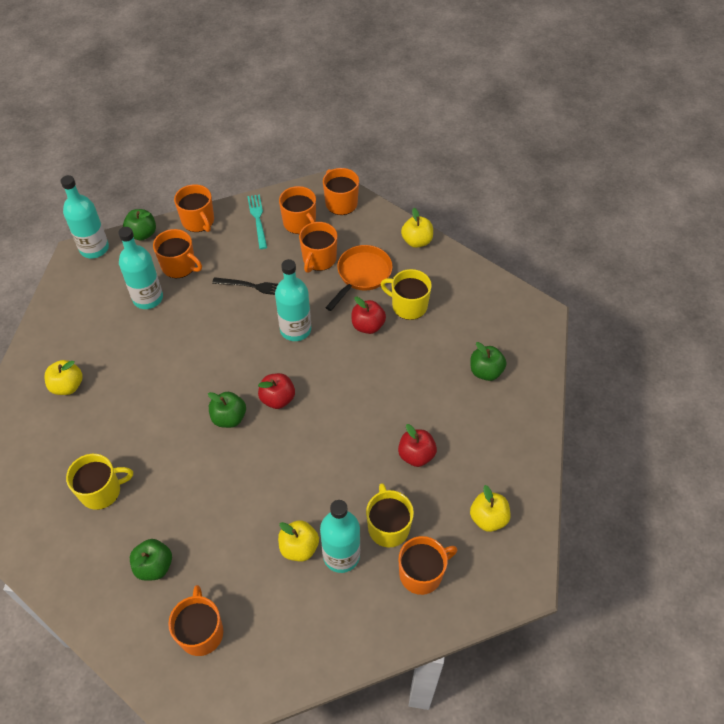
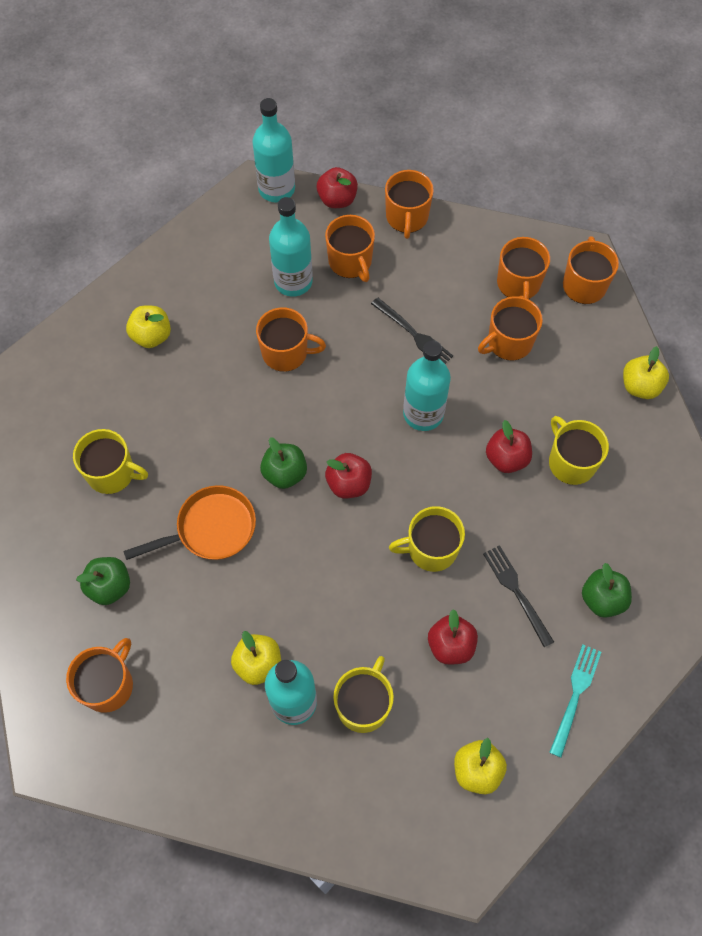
camera: 35 degrees right, 10 degrees up
(142, 234) = (337, 199): green apple -> red apple
(257, 219) = (474, 251): turquoise fork -> turquoise fork (575, 694)
(361, 406) = (431, 549): none -> yellow mug
(362, 275) = (544, 391): orange pan -> orange pan (211, 529)
(421, 573) = (362, 780): orange mug -> orange mug (286, 353)
(431, 398) = (516, 591): none -> black fork

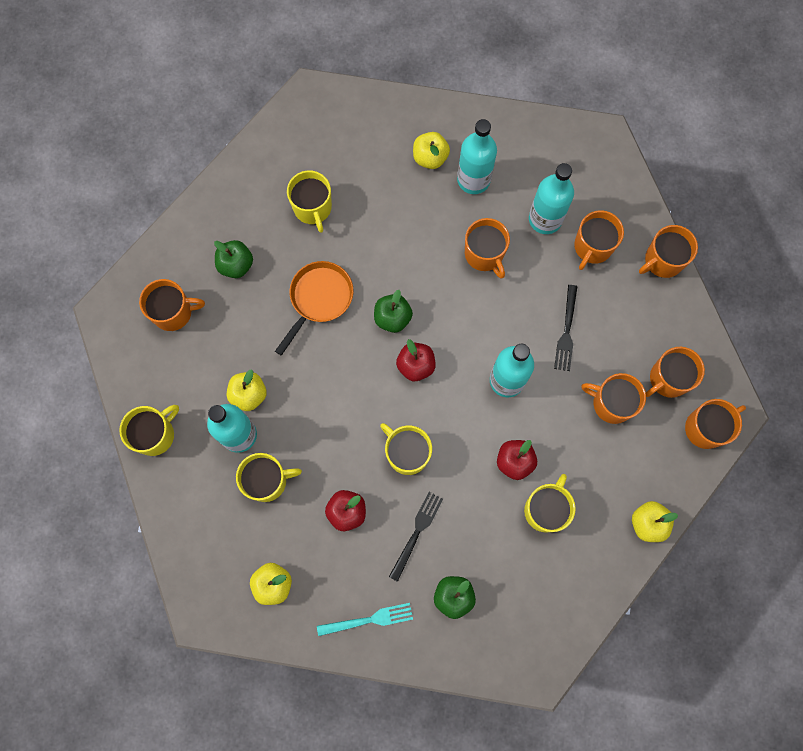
camera: 55 degrees right, 10 degrees up
(211, 529) = (319, 299): orange pan -> orange pan turned 90 degrees counterclockwise
(228, 793) = (155, 434): none -> yellow mug
(276, 189) = (613, 153): turquoise bottle -> turquoise bottle (473, 179)
(337, 199) = (638, 201): red apple -> none

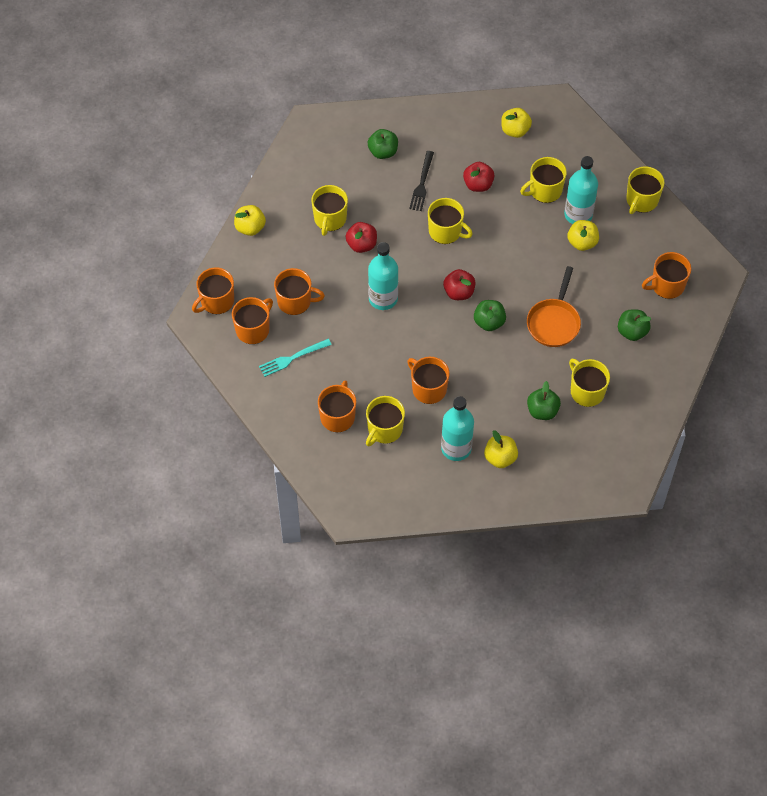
camera: 165 degrees right, 15 degrees down
(368, 198) = (542, 411): none -> green apple
(369, 619) = (438, 126): turquoise fork -> turquoise fork (292, 358)
(545, 219) = (384, 429): turquoise bottle -> yellow mug
(566, 332) = (344, 345): black fork -> none
(662, 260) = (275, 419): orange mug -> none

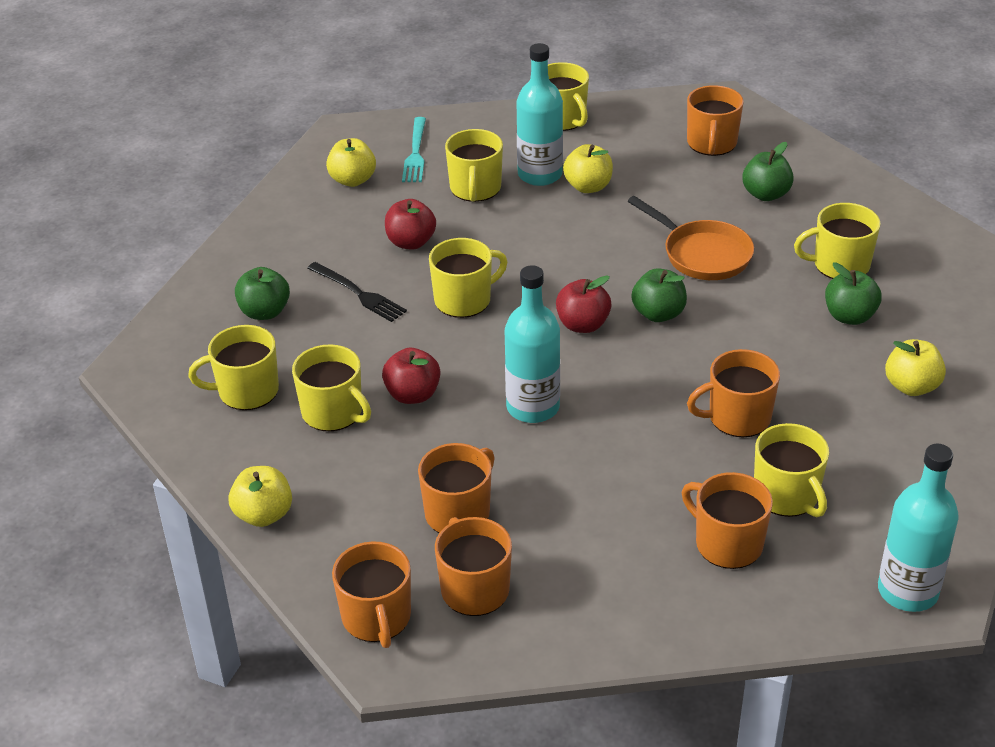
camera: 60 degrees left, 20 degrees down
(292, 358) = (571, 559): turquoise fork -> turquoise fork (415, 153)
(323, 176) = (246, 391): none -> yellow mug
(456, 448) = (868, 427): turquoise bottle -> turquoise bottle (907, 591)

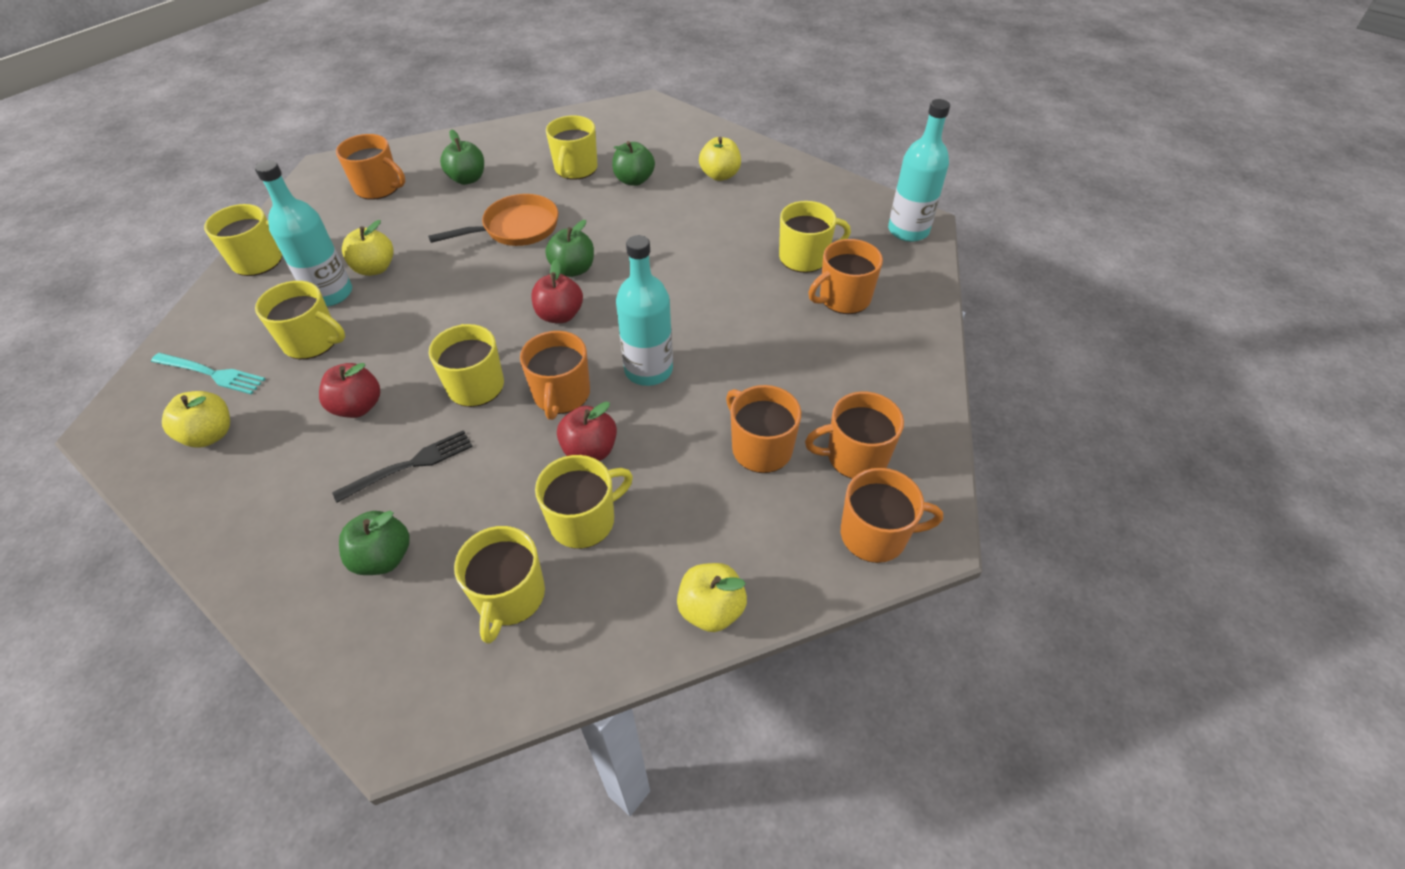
camera: 75 degrees left, 10 degrees up
(737, 417) = (714, 259): orange mug -> orange mug (561, 395)

